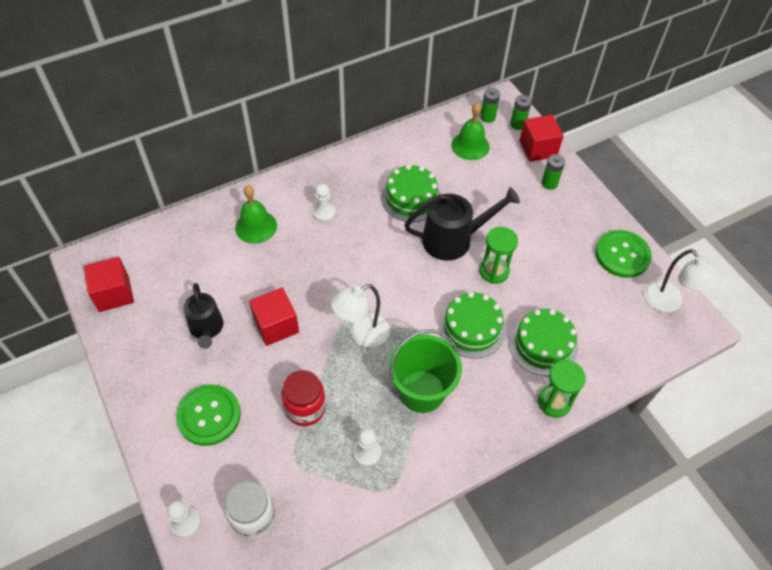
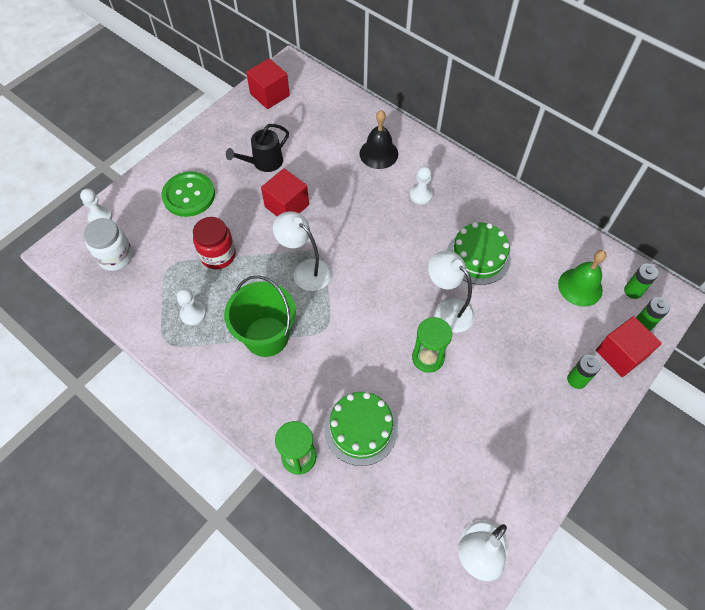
camera: 70 degrees right, 5 degrees up
(256, 226) = (378, 153): green bell -> black bell
(453, 239) = (447, 309): black watering can -> white lamp
(472, 328) = (351, 357): green cake -> none
(622, 255) = (518, 484): green button -> none

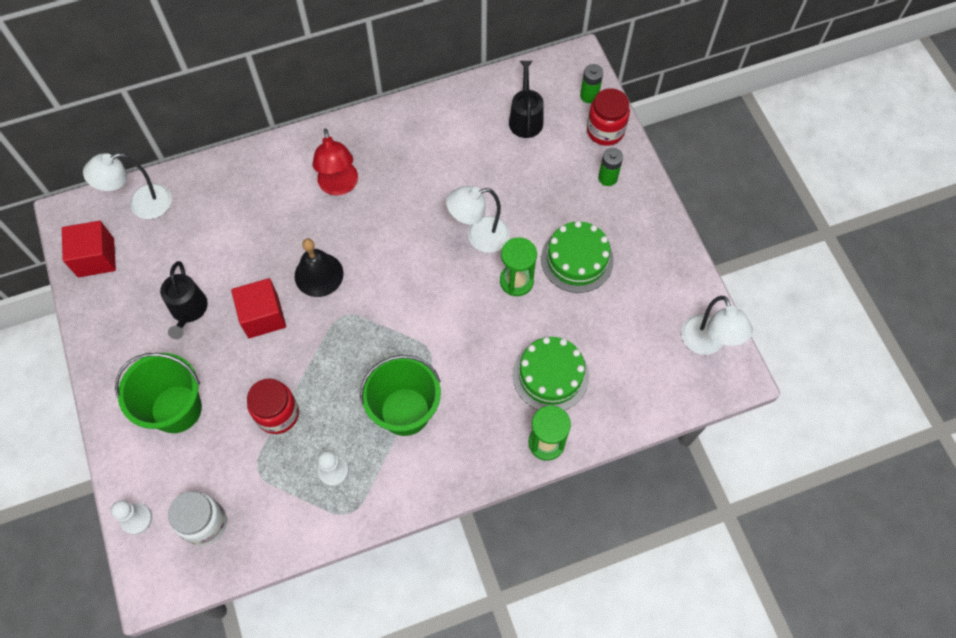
camera: 60 degrees left, 5 degrees up
(189, 195) = (176, 409): green button -> green bucket
(305, 270) = (354, 337): white lamp -> white lamp (141, 204)
(378, 153) = (260, 195): black bell -> black bell (319, 274)
(421, 195) = (339, 186): white pawn -> red lamp
(478, 257) = (442, 179): green cake -> green cake (577, 259)
(580, 287) = (525, 118): green bell -> black watering can
(620, 354) = (605, 131): red cube -> red jar
(633, 291) = (555, 82): green battery -> none

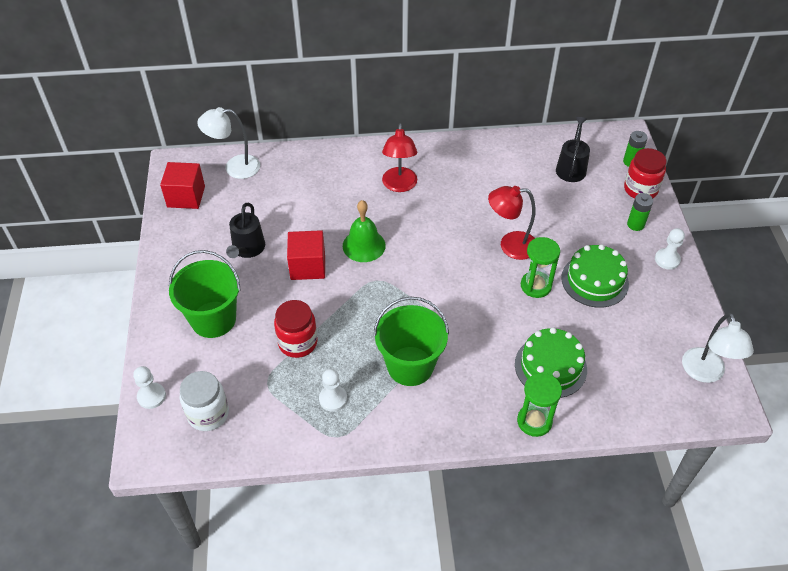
camera: 15 degrees right, 15 degrees down
(319, 274) = (364, 245): black bell -> green bell
(479, 236) = (510, 245): white lamp -> red lamp
(647, 215) = (667, 259): none -> white pawn

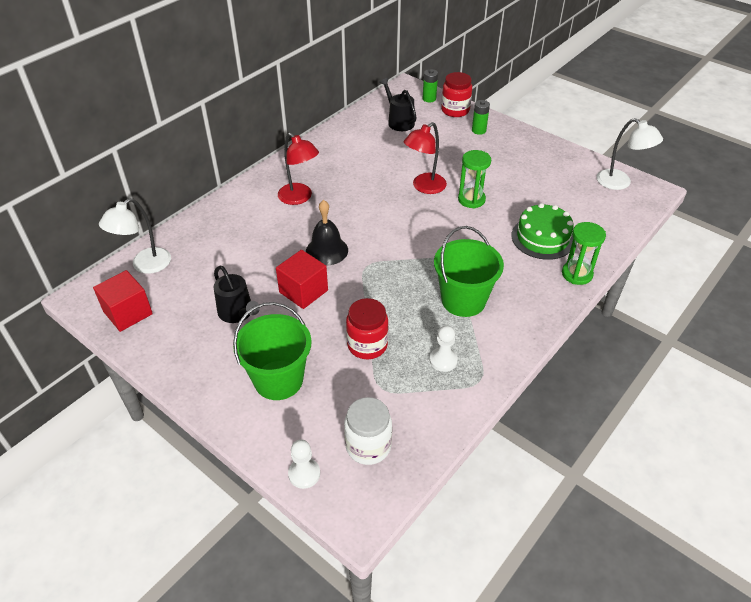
camera: 45 degrees left, 5 degrees down
(364, 245) = (327, 250): green bell -> black bell
(594, 280) = (499, 174): green cake -> none
(667, 259) = (521, 138): white pawn -> none

